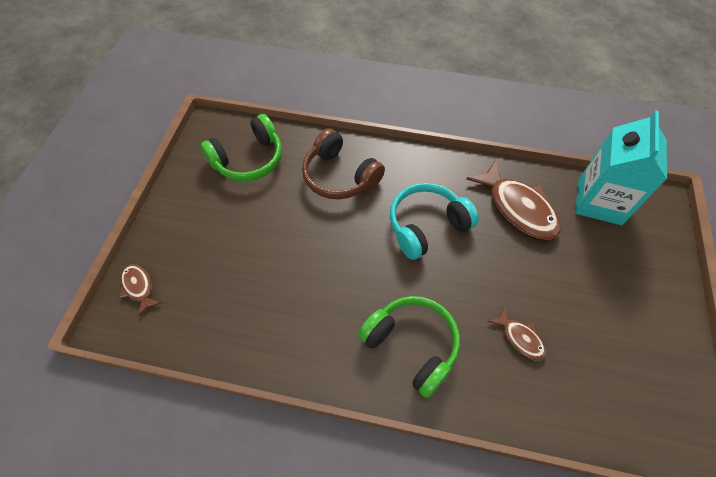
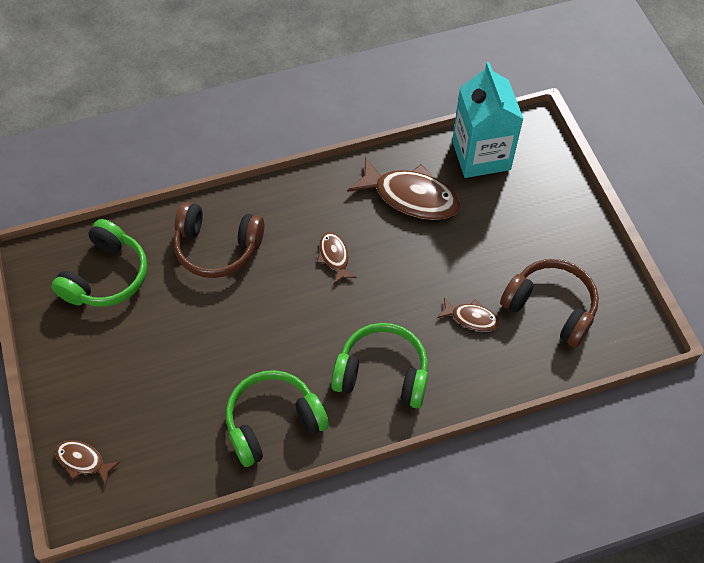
camera: 30 degrees left, 0 degrees up
(296, 337) = (273, 422): none -> green headphones
(426, 226) = (334, 257): turquoise headphones -> brown fish
(604, 368) = (551, 307): none -> brown headphones

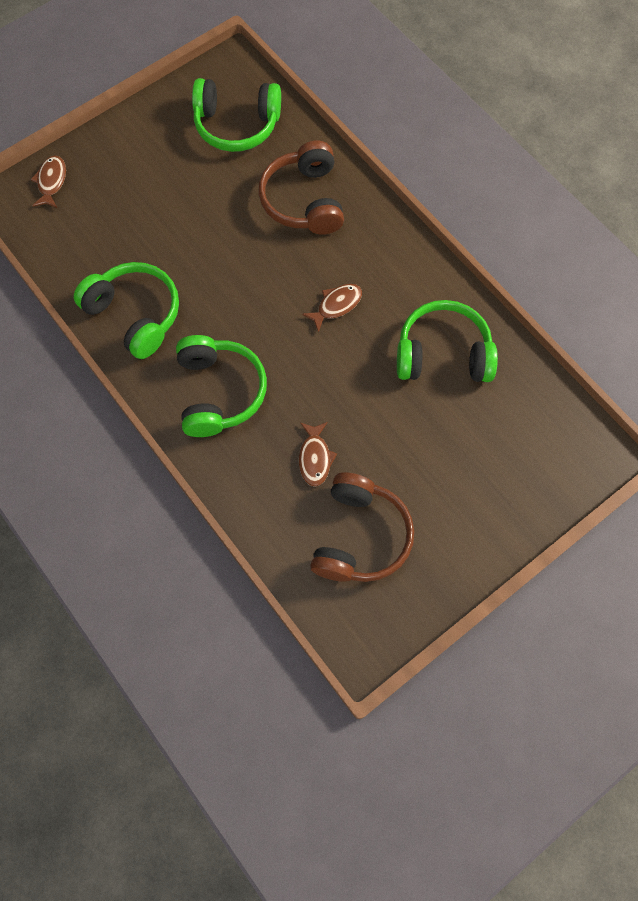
camera: 70 degrees right, 10 degrees up
(411, 197) = (443, 353): brown fish -> green headphones
(481, 155) = (533, 408): turquoise carton -> none

